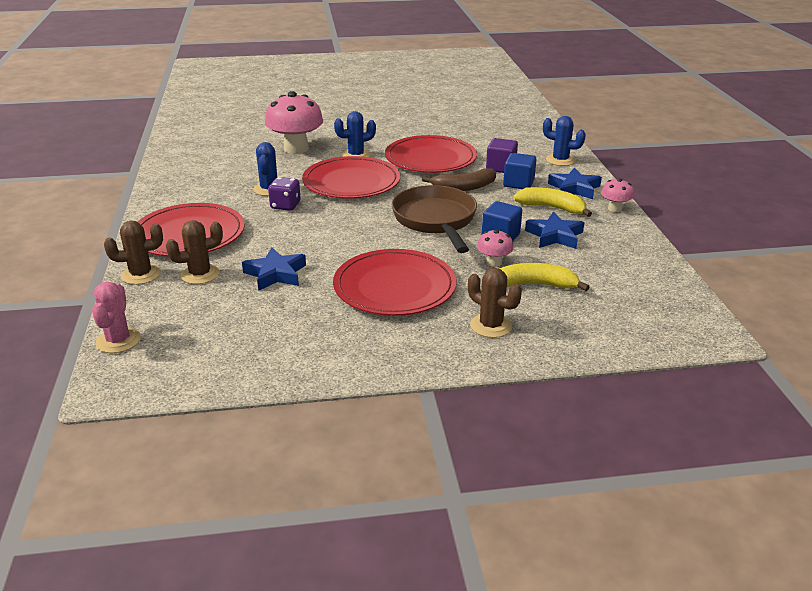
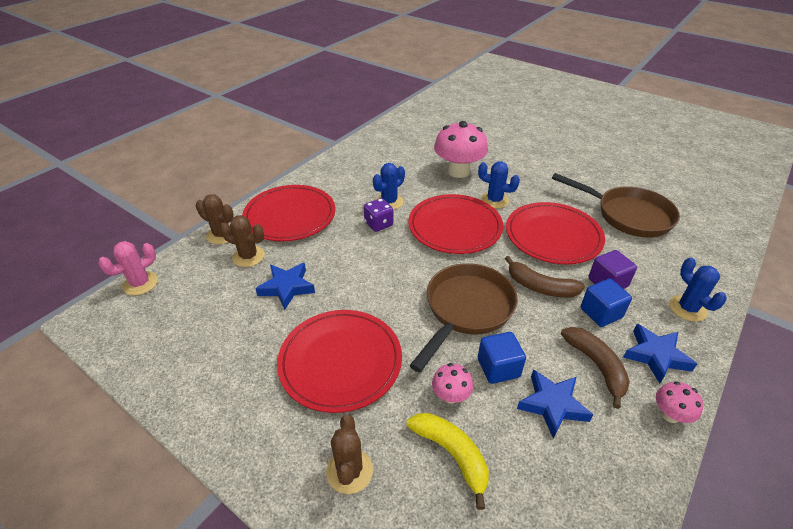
camera: 45 degrees right, 10 degrees up
(461, 128) = (627, 215): none -> brown pan
(551, 208) = (596, 366): yellow banana -> brown banana

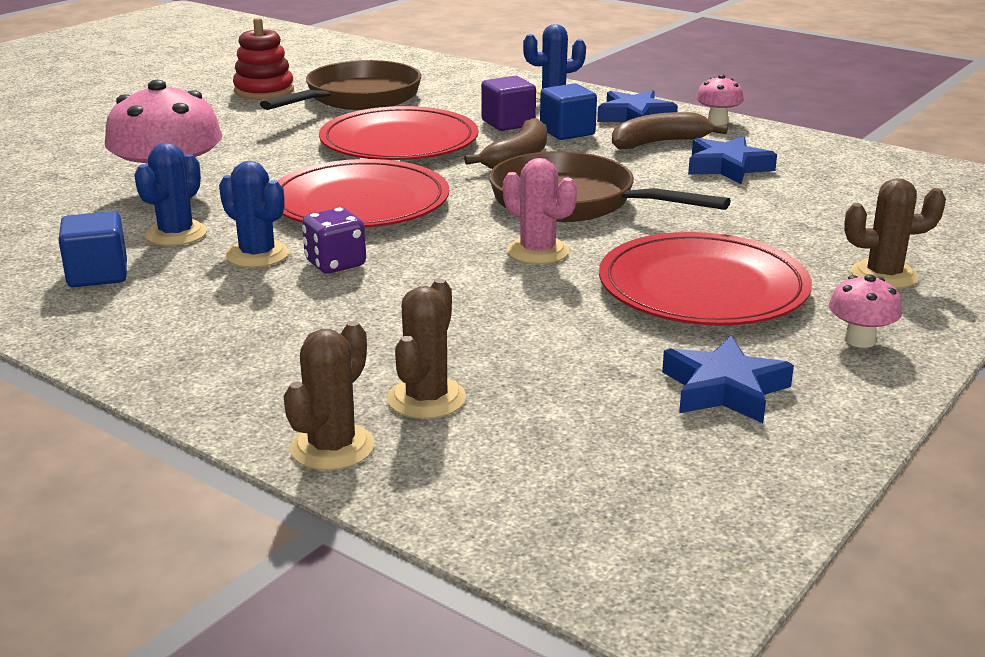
camera: 90 degrees left, 15 degrees down
(140, 283) = (526, 544): pink cactus -> pink cactus (537, 252)
(287, 288) = (531, 345): blue star -> blue star (724, 389)
(290, 216) = (274, 361): red plate -> none
(451, 395) = (736, 217): pink mushroom -> pink mushroom (860, 340)
(452, 454) = (824, 219): yellow banana -> none
(494, 200) = (287, 171): blue cactus -> blue cactus (176, 234)
(498, 368) = (679, 189): blue cube -> blue cube (98, 275)
(623, 180) = (264, 91): none -> red stacking toy

